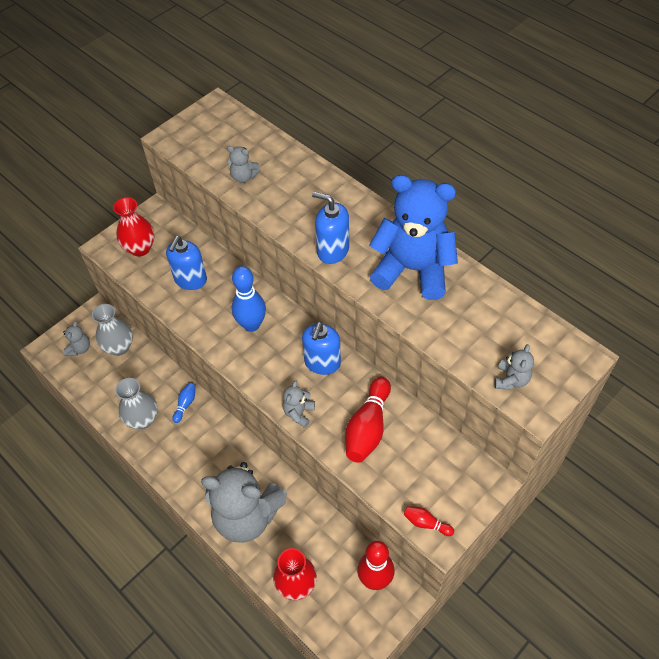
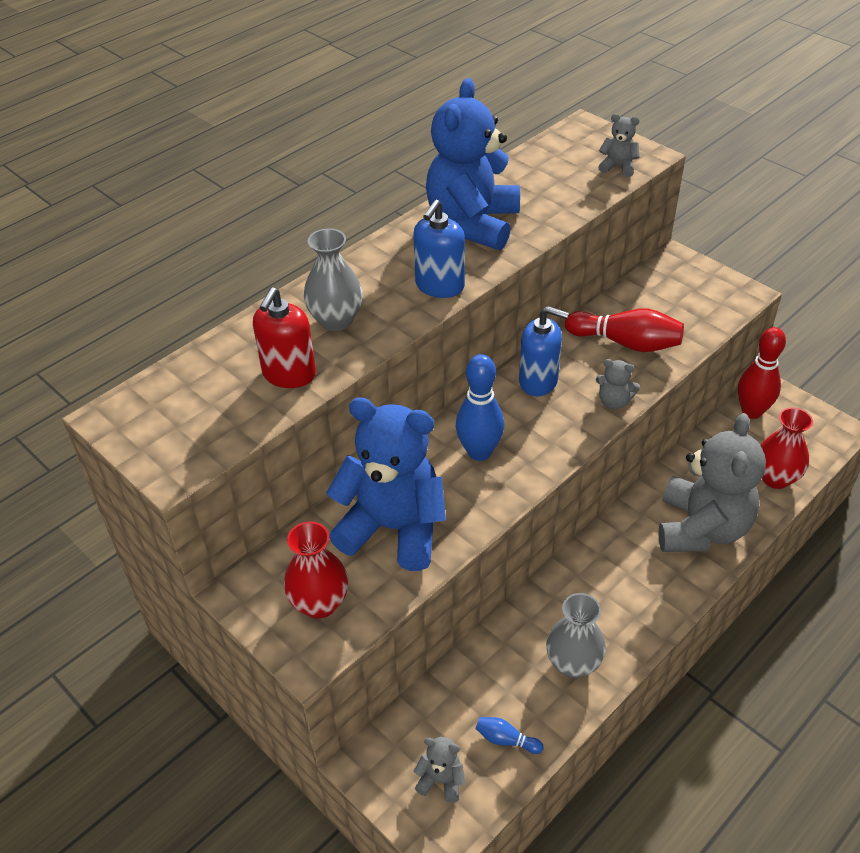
camera: 90 degrees left, 10 degrees down
(119, 347) = (440, 715): grey vase -> grey vase (336, 320)
(185, 404) = (544, 610): blue bowling pin -> blue bowling pin (506, 740)
(190, 280) = (393, 528): blue soap dispenser -> blue teddy bear
(244, 177) = (289, 374): grey teddy bear -> red soap dispenser
(426, 523) = (732, 303): red bowling pin -> none

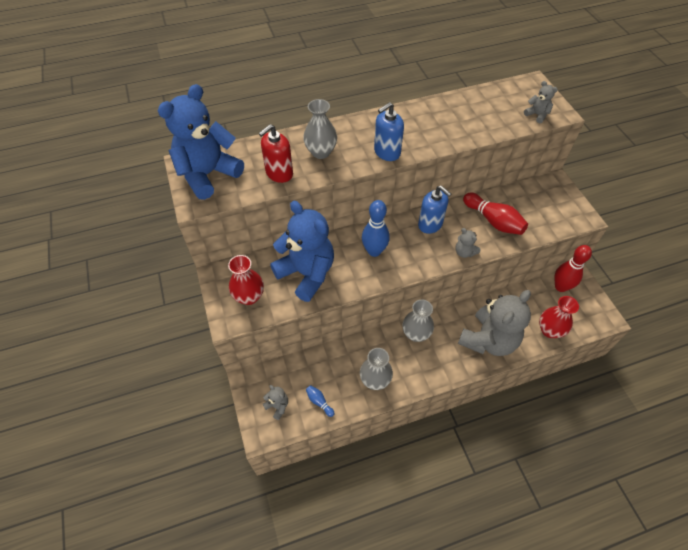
camera: 25 degrees right, 10 degrees up
(473, 224) = (429, 122): blue teddy bear -> blue teddy bear (208, 174)
(591, 566) = (416, 334): none -> grey vase

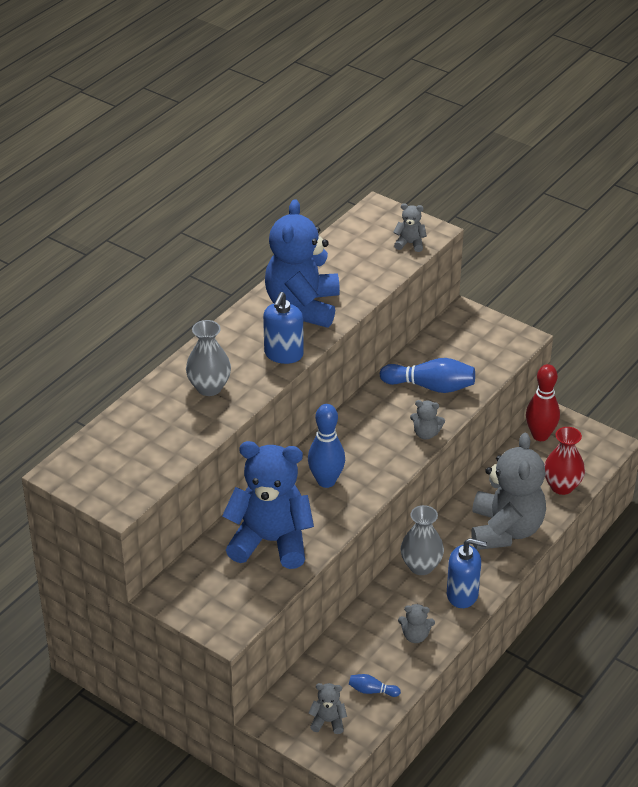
camera: 35 degrees left, 15 degrees down
(208, 174) = (101, 470): blue teddy bear -> blue teddy bear (303, 307)
(249, 297) = (227, 597): red vase -> none
(279, 173) = (184, 431): red soap dispenser -> none
(375, 380) = (415, 636): grey vase -> grey teddy bear
(430, 224) = (364, 423): blue soap dispenser -> blue soap dispenser (462, 595)
(493, 221) = (431, 386): red bowling pin -> blue bowling pin

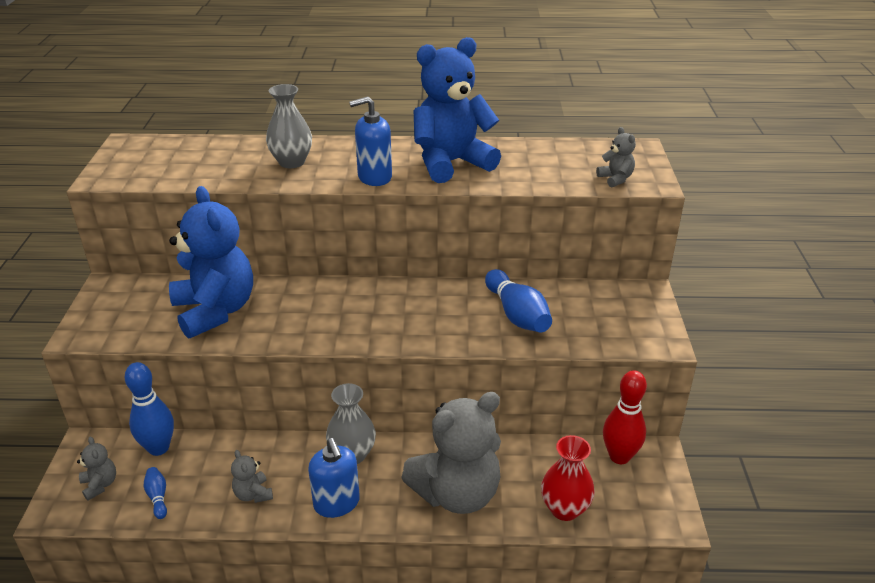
camera: 55 degrees right, 5 degrees down
(326, 481) = (322, 308): blue bowling pin -> blue bowling pin (158, 448)
(426, 433) = (447, 339): grey teddy bear -> none

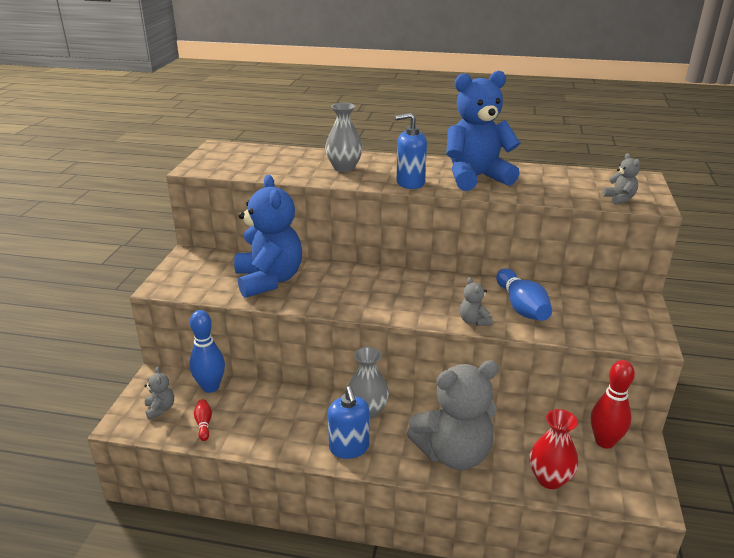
camera: 10 degrees right, 5 degrees down
(158, 497) = (204, 424): blue bowling pin -> red bowling pin
(253, 494) = (281, 432): grey teddy bear -> grey teddy bear (474, 321)

